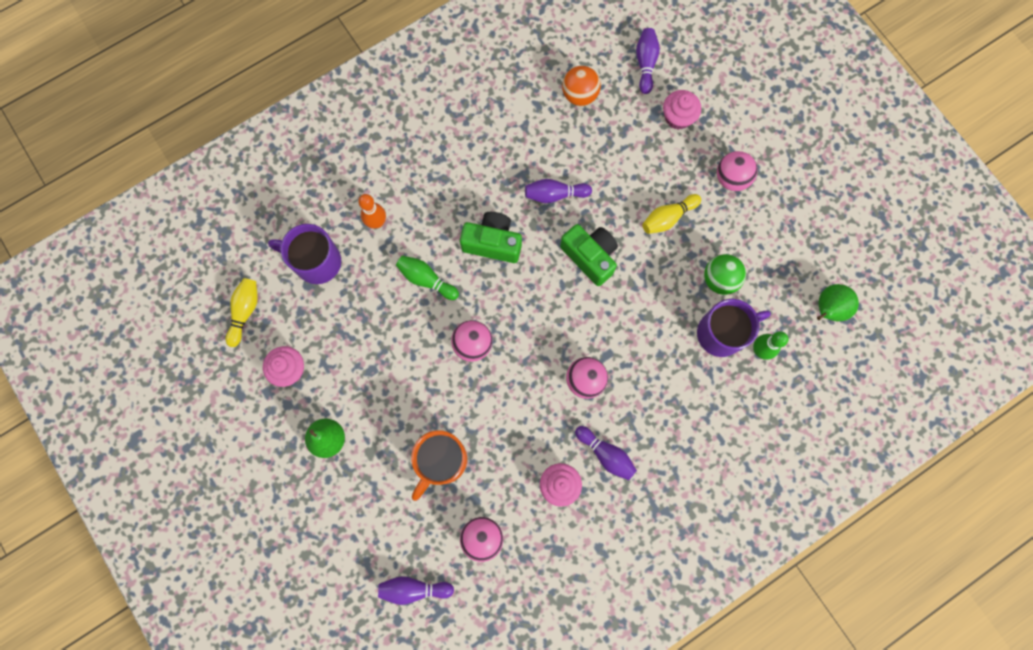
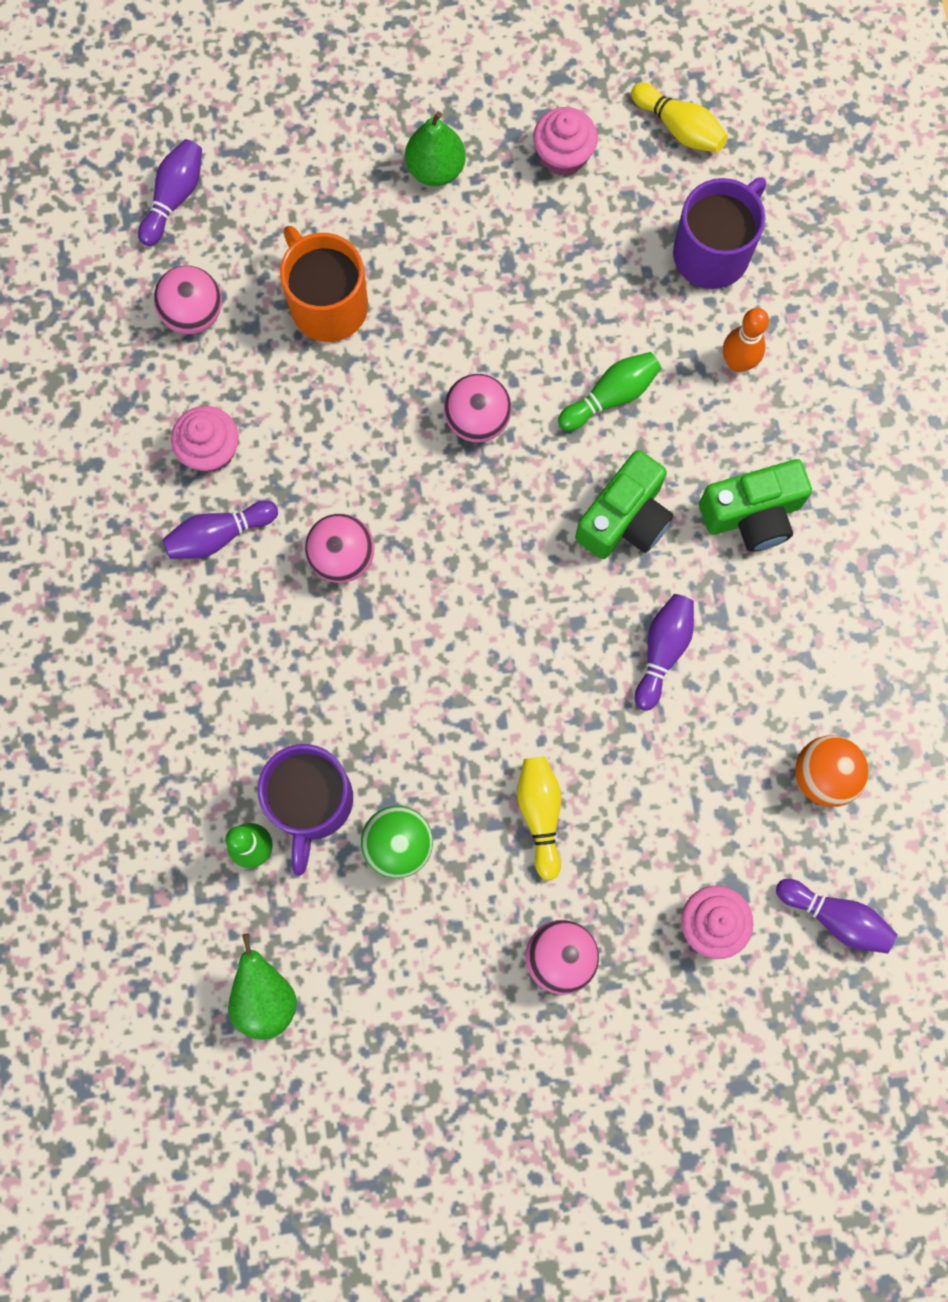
camera: 115 degrees right, 0 degrees up
(590, 257) = (533, 657): green camera -> green camera (752, 514)

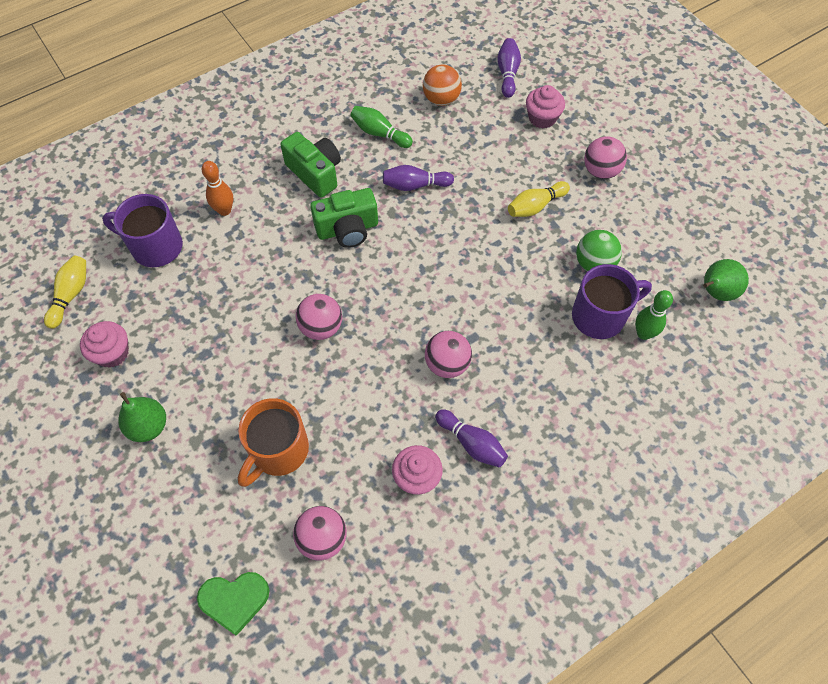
camera: 115 degrees left, 15 degrees down
(174, 198) = (234, 600): purple bowling pin -> green heart
(611, 396) = (274, 264): green bowling pin -> green bowling pin (379, 133)
(625, 519) = (347, 229): green camera -> green camera turned 150 degrees clockwise

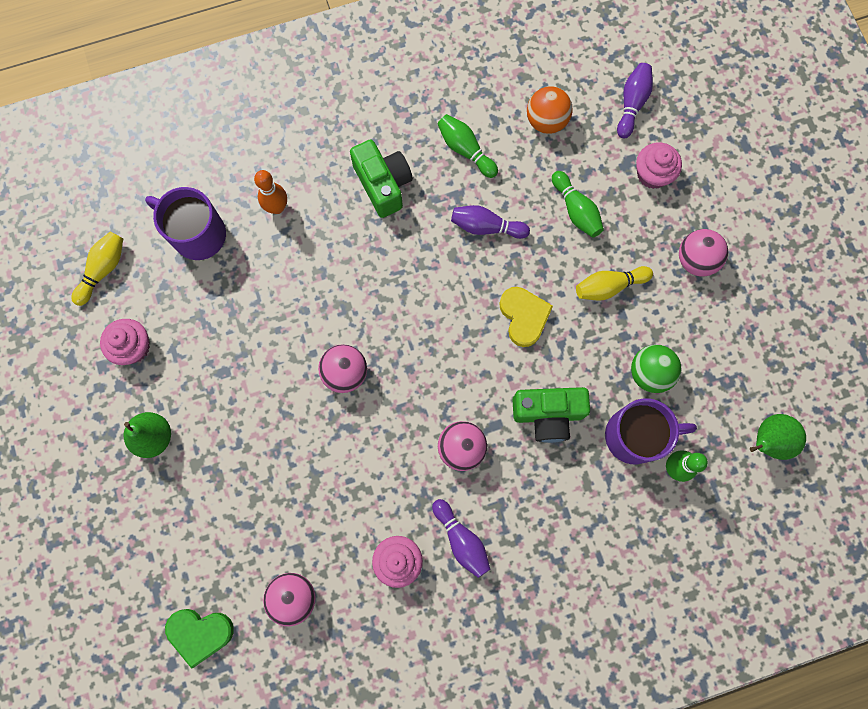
camera: 15 degrees right, 15 degrees up
(278, 451) = (272, 496): orange mug -> none
(347, 229) = (400, 263): green camera -> green camera (548, 414)
(469, 245) = (524, 316): none -> yellow heart
(487, 157) = (576, 210): none -> green bowling pin

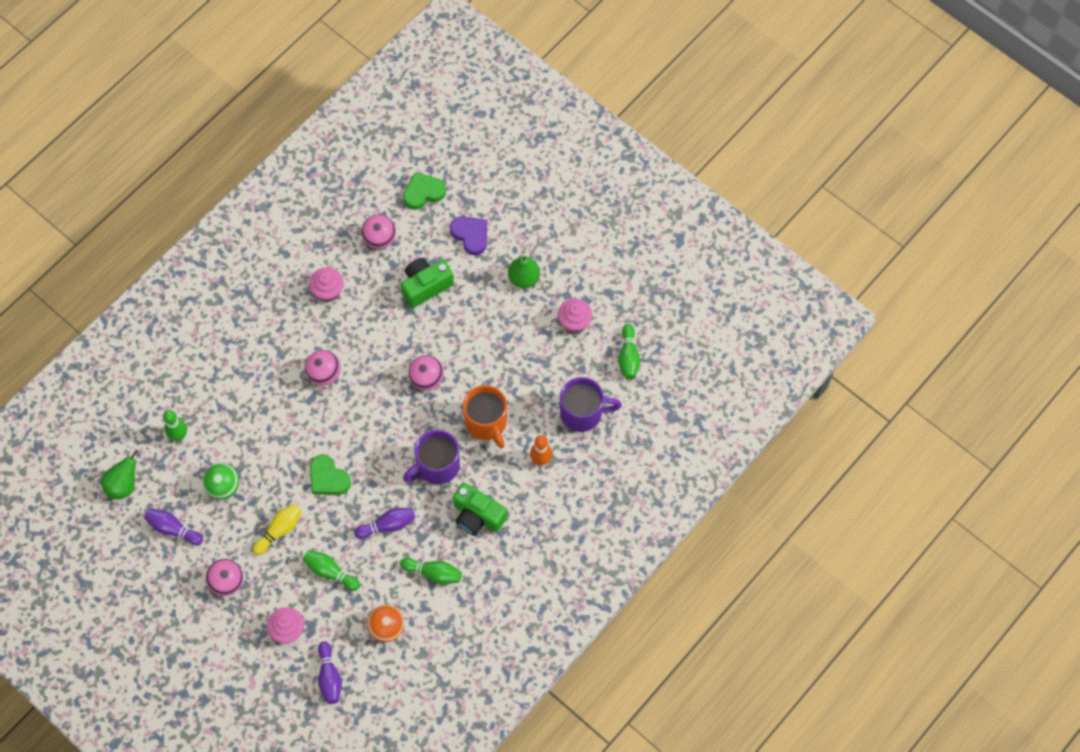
camera: 150 degrees right, 10 degrees down
(103, 270) = (628, 357): yellow bowling pin -> green bowling pin
(180, 534) = (470, 235): none -> purple heart
(309, 282) = (486, 423): none -> orange mug
(461, 540) = (295, 322): purple bowling pin -> purple bowling pin (173, 529)
(524, 316) = (328, 478): yellow heart -> green heart
(548, 414) = (279, 424): green camera -> green camera (425, 286)
(635, 435) = (214, 441): purple mug -> purple mug (437, 466)

